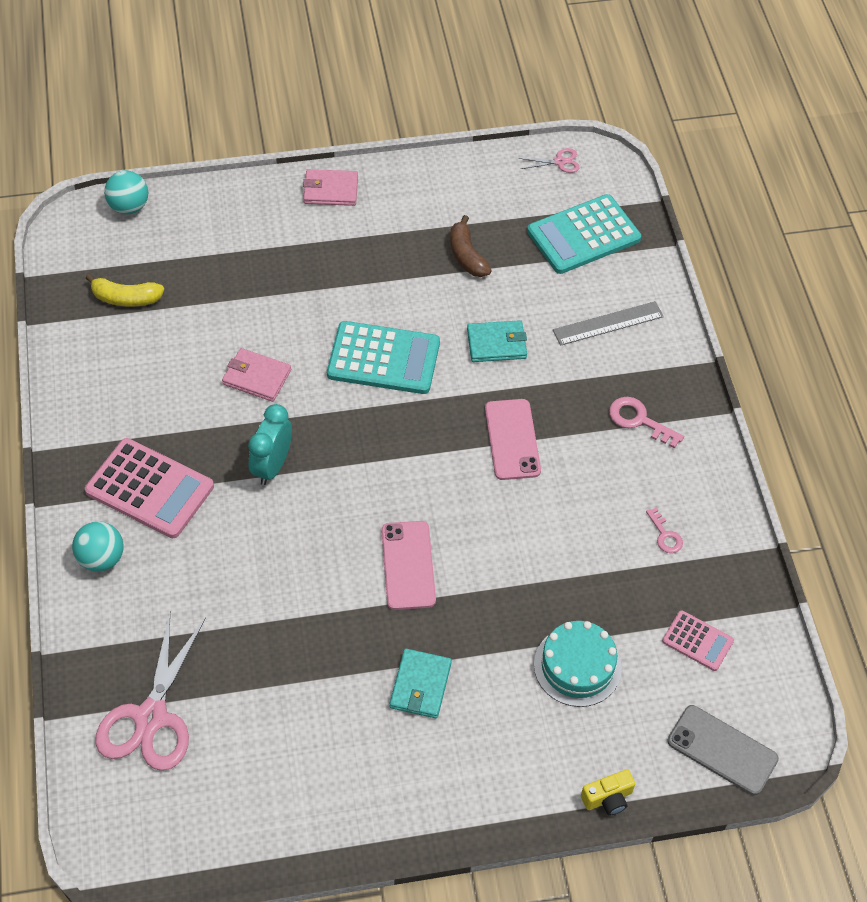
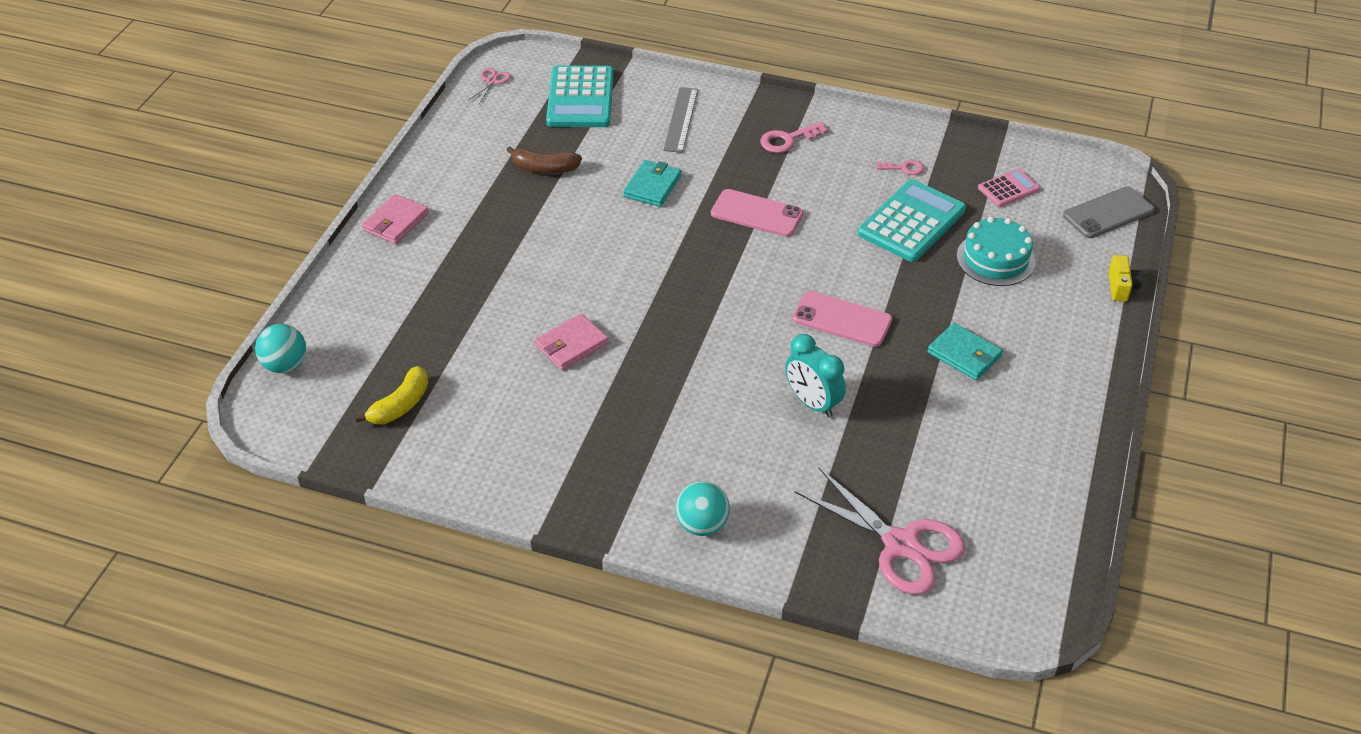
camera: 60 degrees left, 10 degrees down
(150, 489) = (645, 462): pink calculator -> none
(272, 466) = (679, 368): turquoise clock -> turquoise clock (812, 403)
(383, 359) = (615, 257): turquoise calculator -> turquoise calculator (911, 222)

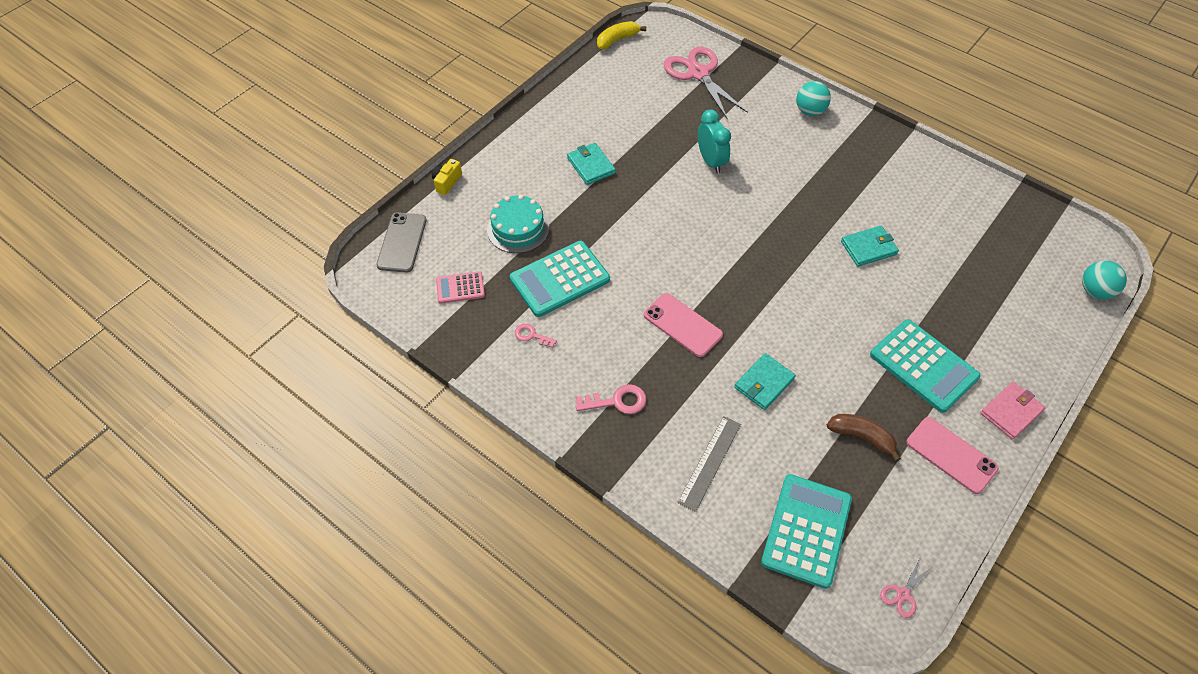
camera: 160 degrees left, 10 degrees up
(400, 405) = (1001, 235): yellow banana -> yellow banana (617, 40)
(490, 239) = (923, 366): none -> turquoise calculator
(571, 345) = (868, 248): pink wallet -> turquoise wallet
(842, 319) = (661, 213): pink phone -> pink phone (951, 455)
(1108, 213) = (402, 242): grey phone -> grey phone turned 75 degrees counterclockwise

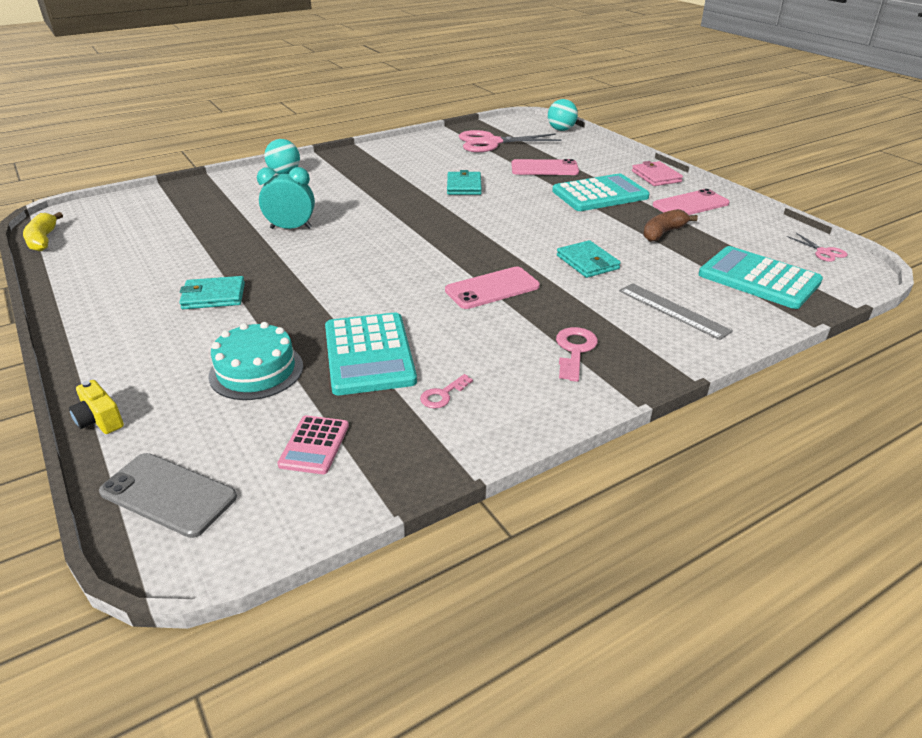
camera: 70 degrees left, 20 degrees down
(698, 73) = (164, 209): pink scissors -> pink scissors (491, 142)
(960, 302) = (544, 168): none -> pink phone

